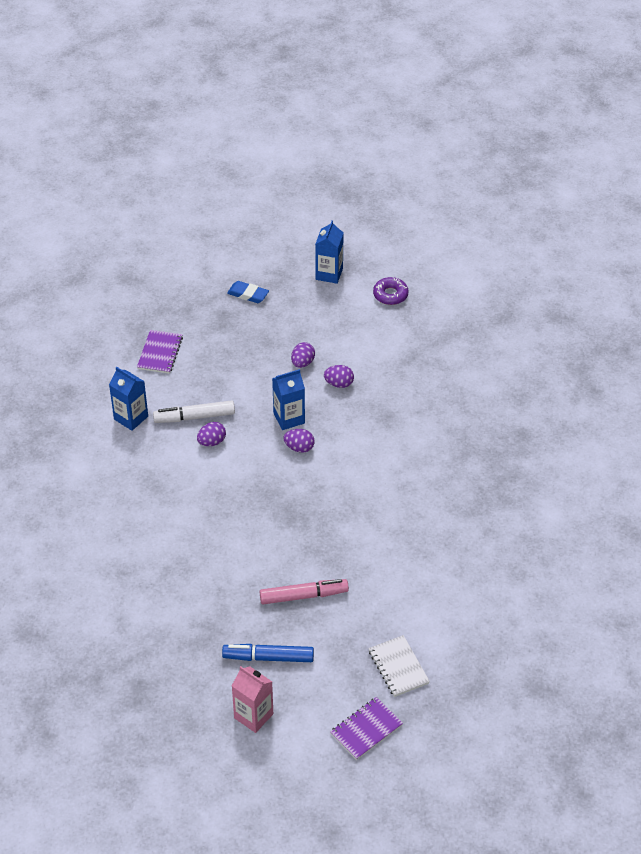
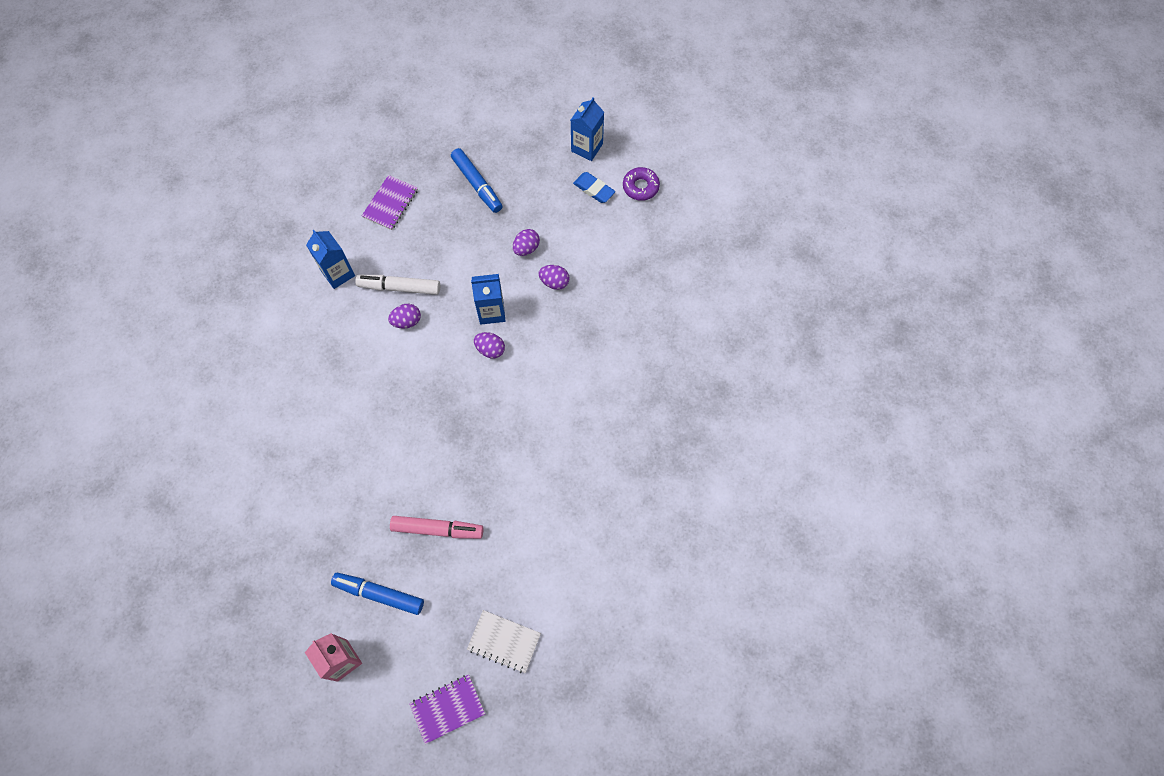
camera: 15 degrees right, 20 degrees up
(237, 322) = (477, 184): none -> blue marker
(248, 294) = (498, 154): blue eraser -> blue eraser (594, 189)
(398, 667) = (504, 641): white notebook -> white notebook turned 60 degrees counterclockwise

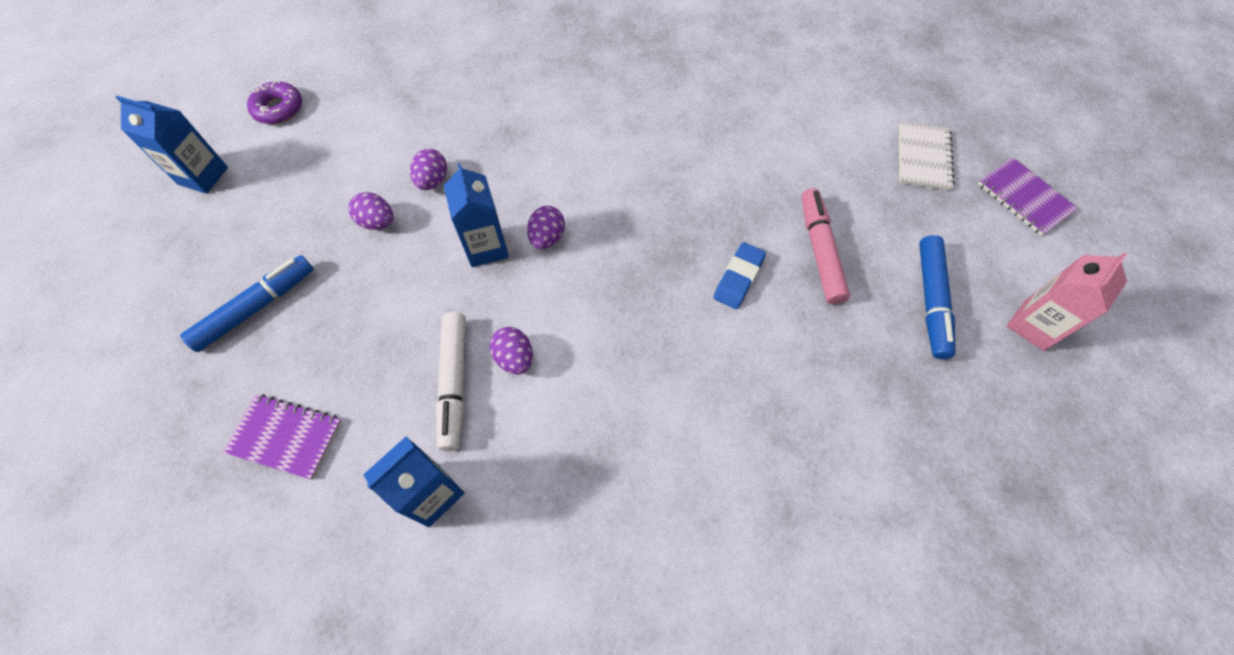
camera: 100 degrees left, 5 degrees down
(594, 189) = (278, 158): blue eraser -> blue eraser (738, 278)

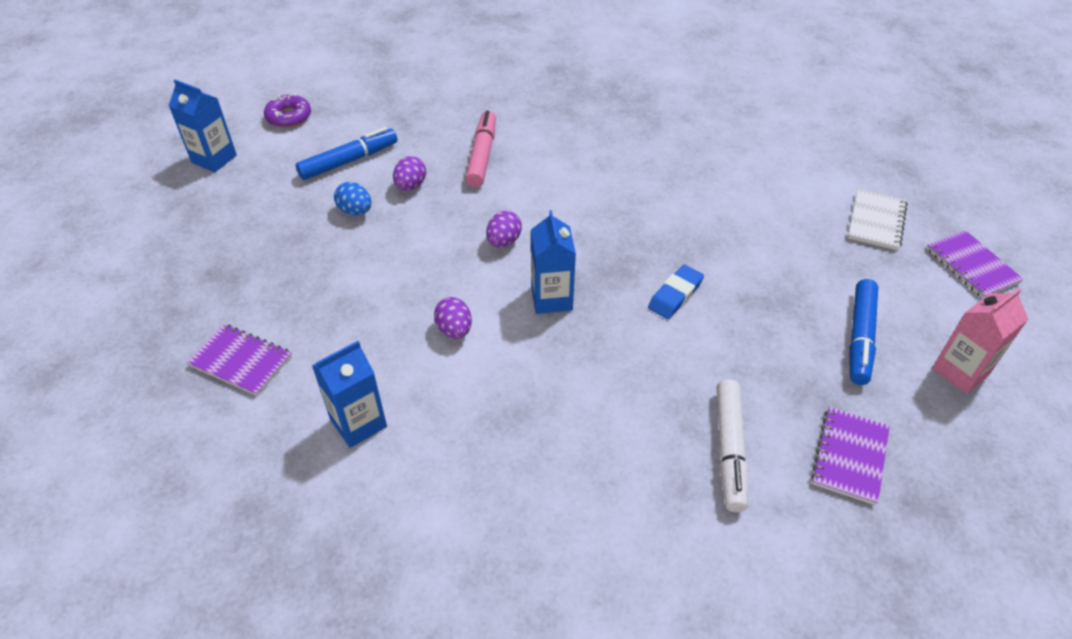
camera: 10 degrees right, 15 degrees down
(256, 308) = (237, 262): blue marker -> blue marker (349, 161)
(377, 222) = (355, 211): purple egg -> blue egg
(454, 383) = (396, 341): white marker -> white marker (729, 450)
(486, 247) = (447, 242): blue carton -> blue carton (551, 298)
(820, 251) = (758, 283): pink marker -> pink marker (482, 155)
(945, 445) = (849, 456): none -> purple notebook

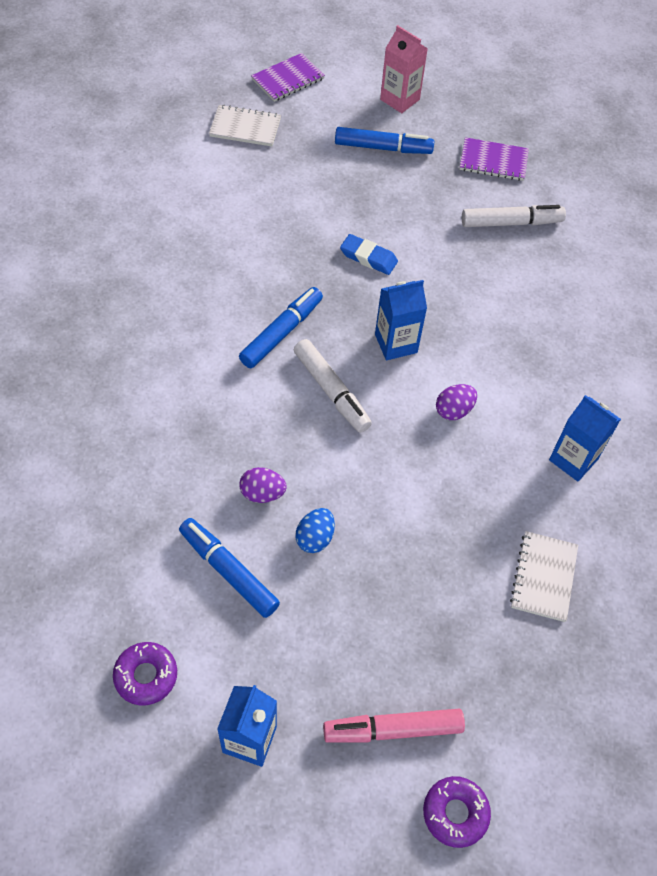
camera: 105 degrees left, 10 degrees up
(87, 256) = (455, 813): none -> purple donut
(241, 361) = (543, 577): purple notebook -> white notebook
(482, 155) = (197, 433): pink marker -> pink marker (393, 729)
(504, 241) = (331, 391): purple egg -> white marker
(581, 216) = (282, 333): none -> blue marker

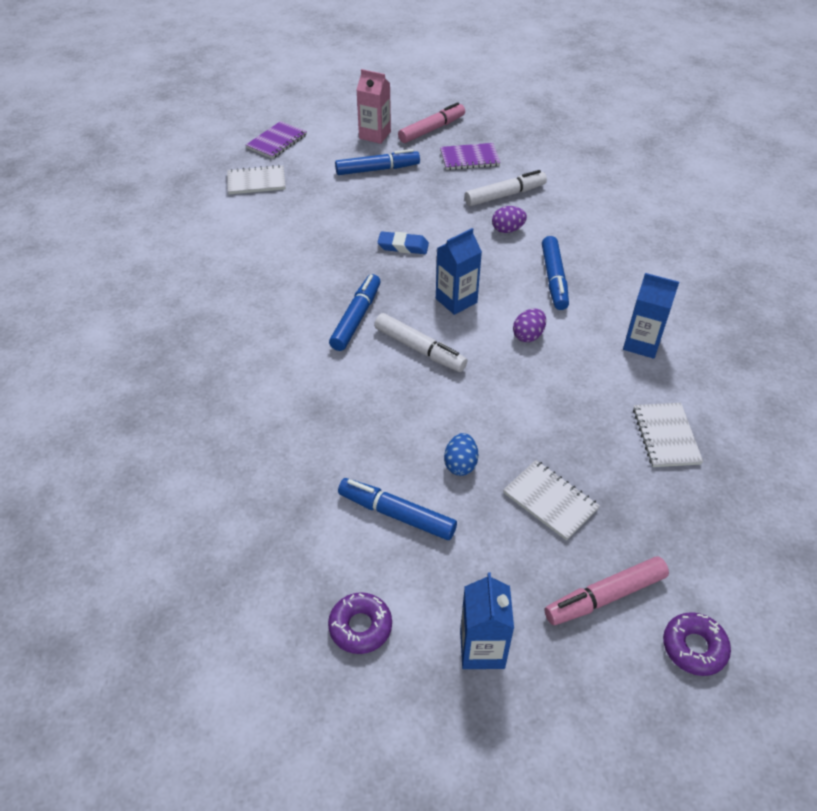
camera: 15 degrees left, 10 degrees down
(262, 493) = (397, 443): purple egg -> purple egg (507, 230)
(387, 609) = (550, 501): none -> white notebook
(468, 109) = (432, 129): none -> pink marker
(515, 348) = (554, 279): none -> blue marker

